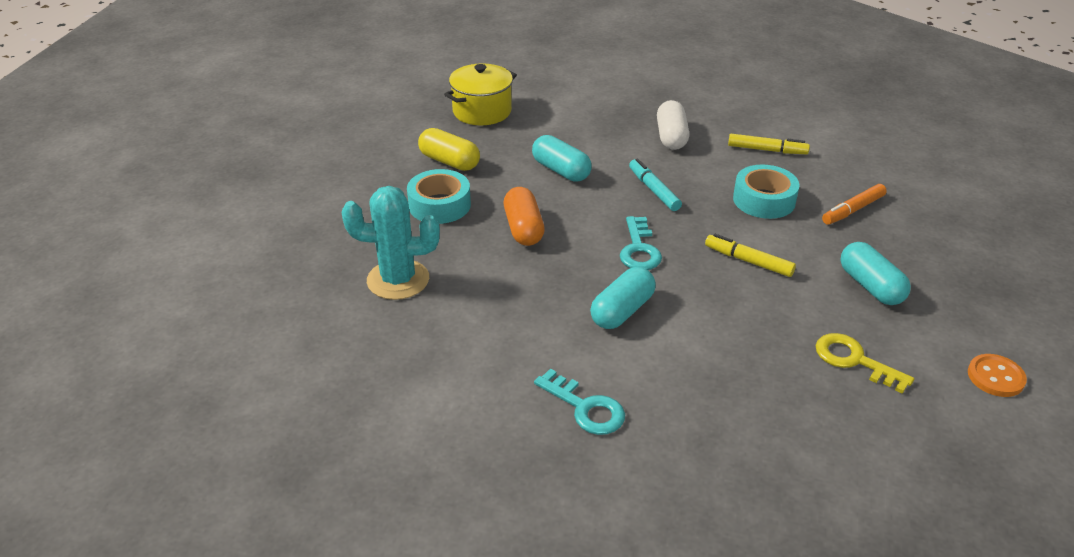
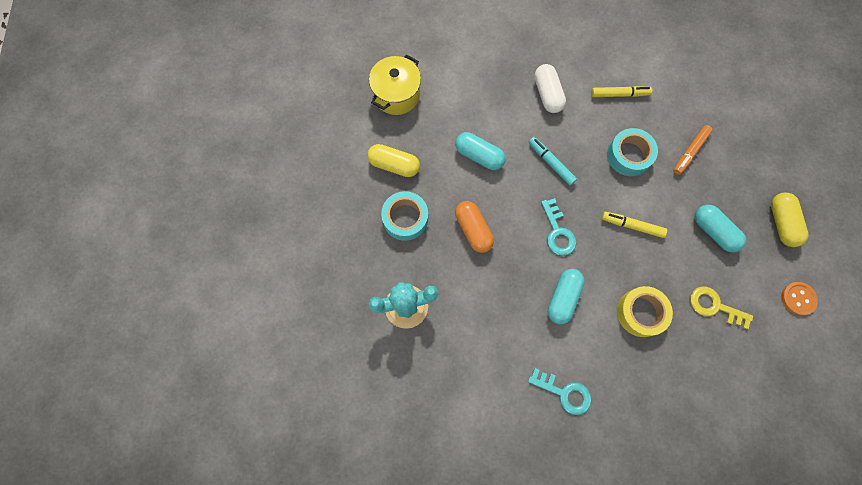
camera: 15 degrees left, 35 degrees up
(735, 346) = (640, 313): none -> yellow tape
(979, 295) = (781, 223): none -> yellow capsule

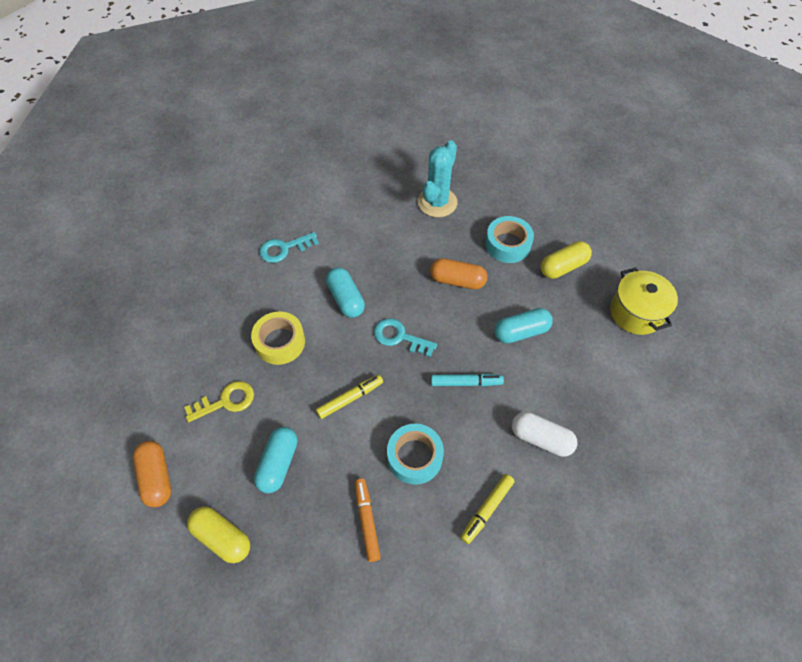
camera: 130 degrees right, 15 degrees down
(713, 231) = (278, 464): turquoise capsule -> turquoise capsule turned 75 degrees counterclockwise
(798, 298) = (156, 477): orange button -> orange capsule

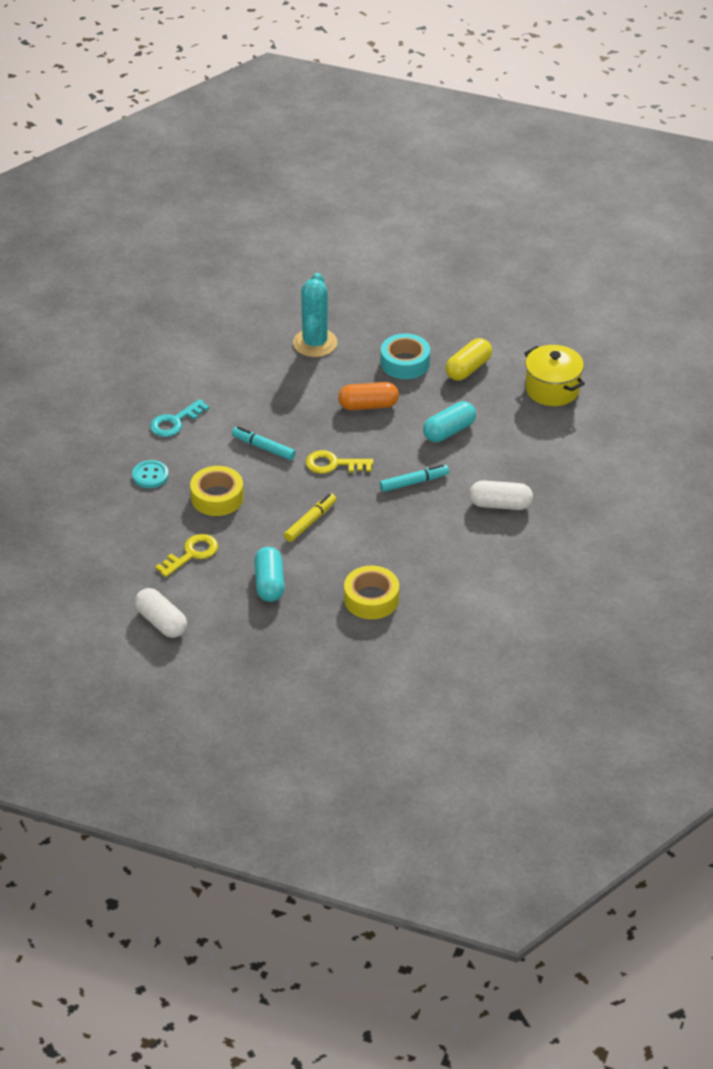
camera: 20 degrees left, 15 degrees down
(156, 477) = (161, 622): orange capsule -> white capsule
(222, 537) = (248, 643): yellow capsule -> none
(235, 299) = (150, 475): none -> turquoise button
(346, 299) = (263, 447): turquoise capsule -> turquoise marker
(367, 521) = (371, 599): orange marker -> yellow tape
(399, 337) = (333, 464): turquoise key -> yellow key
(414, 457) = (392, 546): turquoise tape -> none
(487, 509) = (473, 564): yellow marker -> none

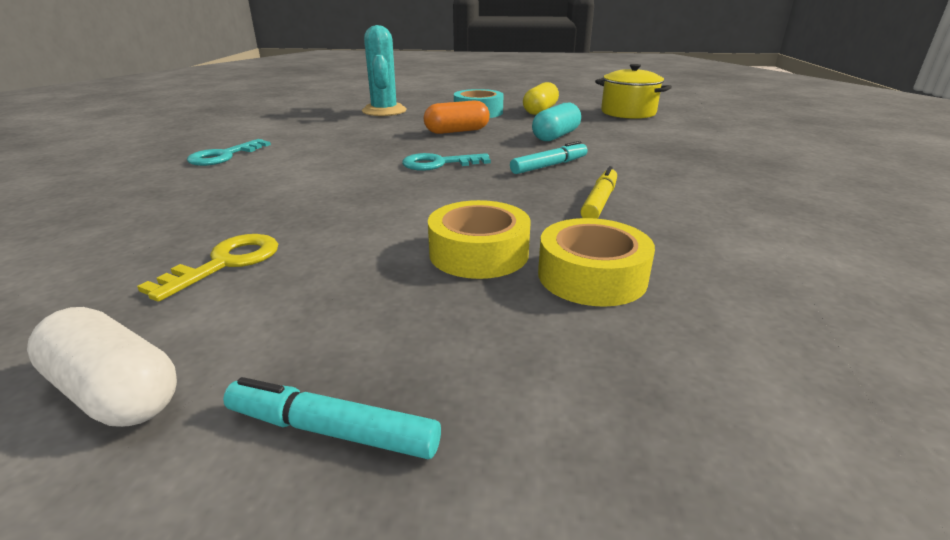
camera: 15 degrees left, 15 degrees down
(150, 475) = (174, 194): turquoise button -> none
(217, 497) = (279, 201): yellow tape -> yellow tape (479, 253)
(263, 447) = (343, 161): turquoise marker -> turquoise marker (332, 430)
(269, 583) = (386, 282): turquoise capsule -> none
(310, 521) = (431, 207): yellow marker -> yellow marker (599, 202)
(333, 464) = (439, 164): yellow key -> turquoise key
(500, 504) = (671, 169): white capsule -> none

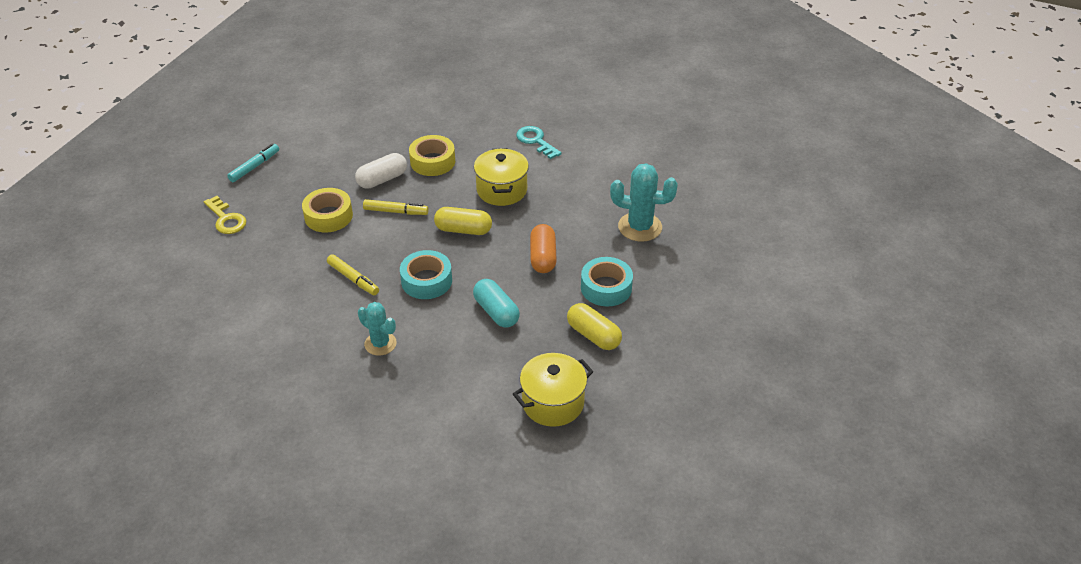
camera: 110 degrees right, 15 degrees up
(115, 392) = (302, 130): white capsule -> white capsule (382, 179)
(226, 263) = (372, 146): yellow key -> yellow key (226, 219)
(344, 158) = (502, 190): none -> yellow pot
(427, 204) = (396, 211): none -> yellow marker
(439, 164) = (463, 230): turquoise key -> yellow capsule
(549, 166) = (426, 281): turquoise marker -> turquoise tape
(592, 276) = (284, 243): yellow tape -> yellow tape (432, 161)
(675, 168) = (380, 344): none -> turquoise cactus

